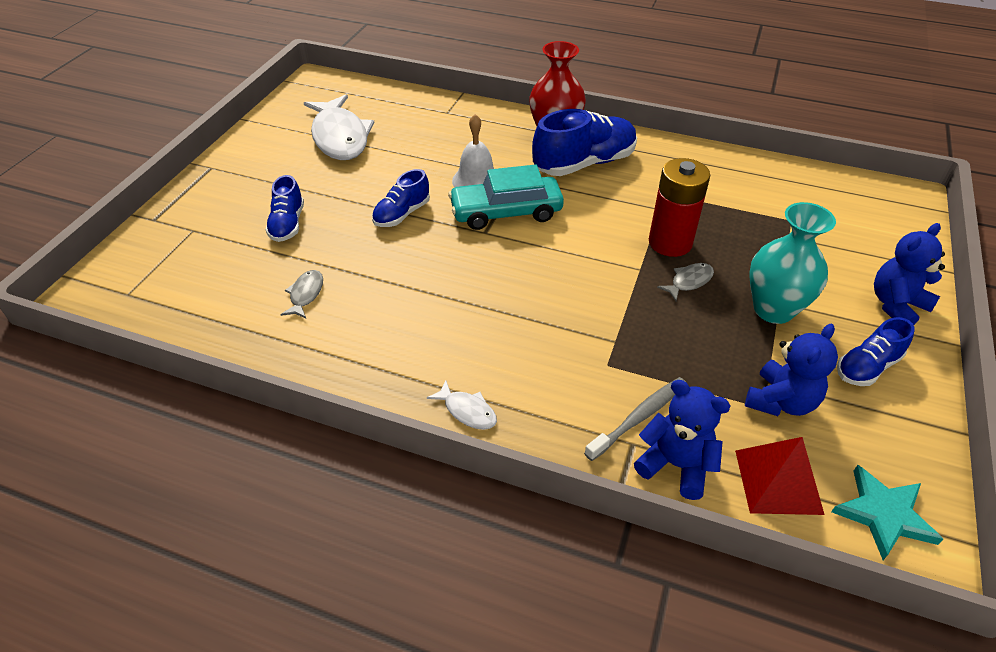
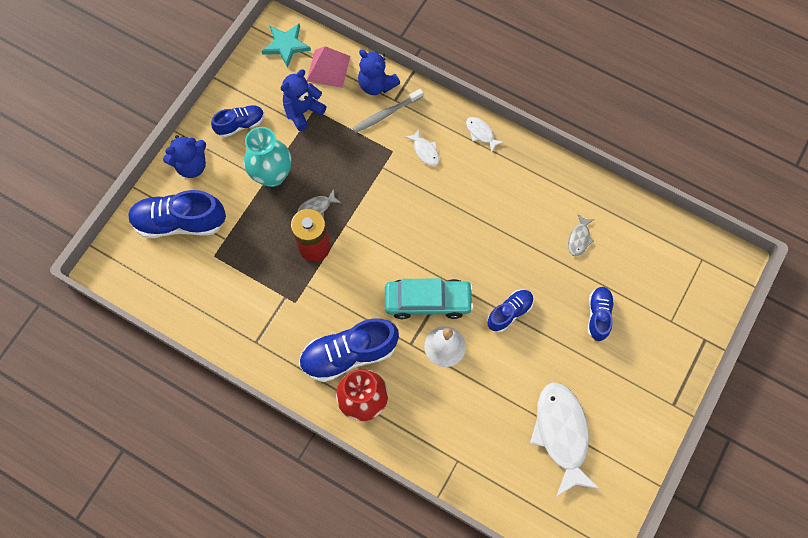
camera: 170 degrees left, 25 degrees up
(555, 371) = (425, 151): none -> white fish
(778, 481) = (328, 68): red pyramid -> pink pyramid
(859, 245) = (180, 222): none -> blue shoe

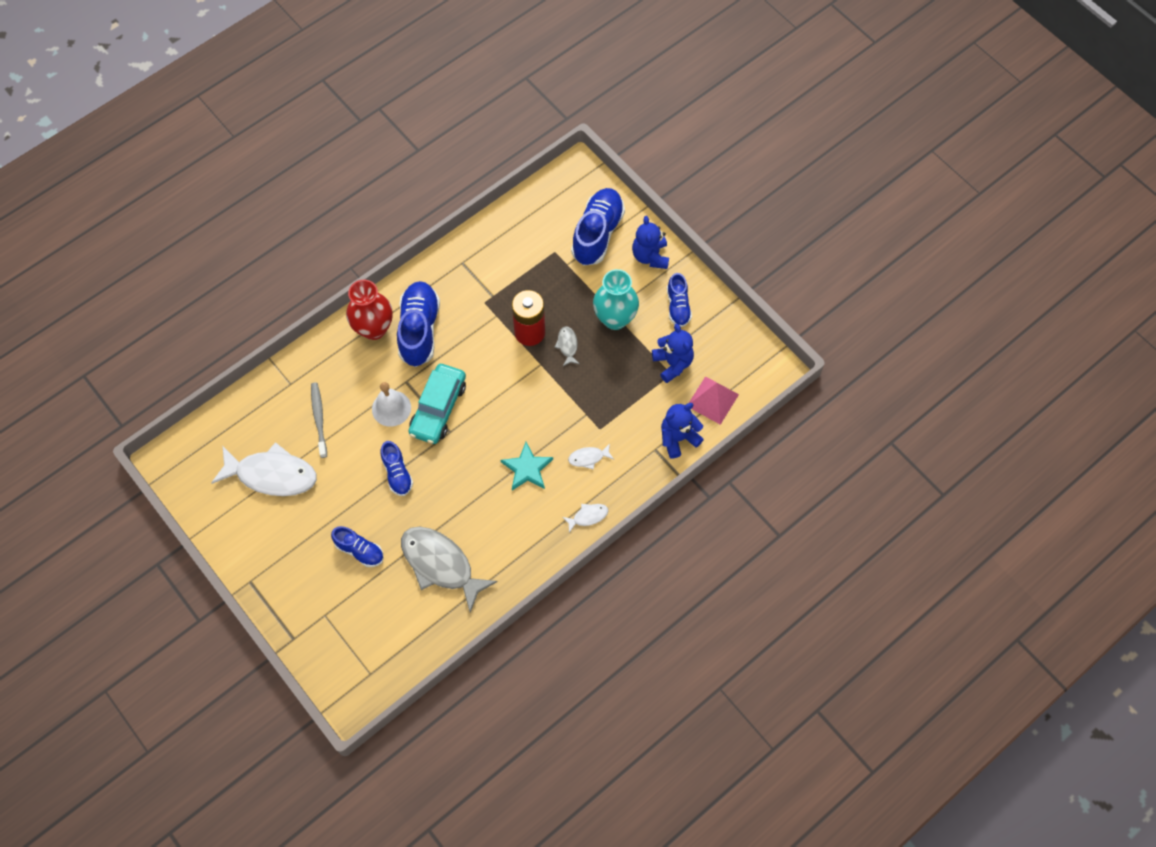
camera: 110 degrees right, 5 degrees down
(286, 45) = (752, 370): turquoise star -> turquoise star (527, 468)
(386, 114) = (642, 436): grey toothbrush -> grey toothbrush (319, 419)
(579, 238) = (441, 564): grey fish -> grey fish, size x2.27

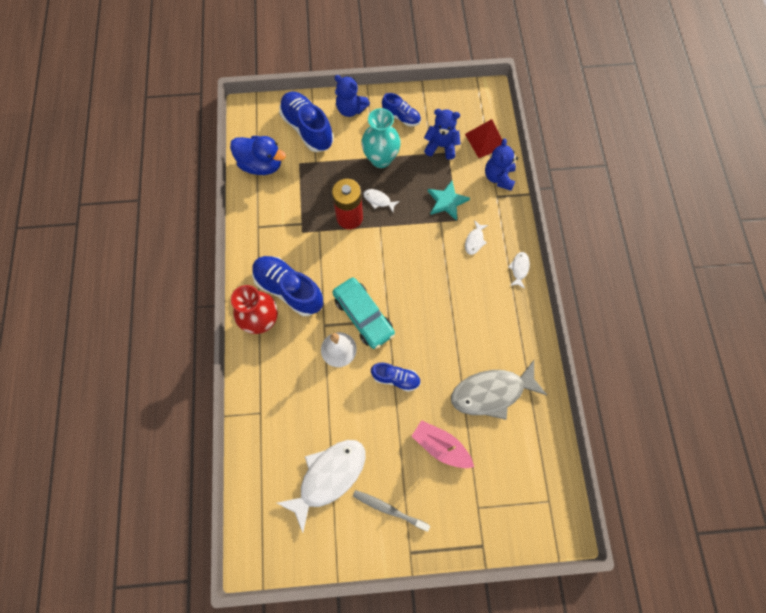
camera: 55 degrees left, 5 degrees up
(319, 419) = (307, 409): grey toothbrush -> grey toothbrush (389, 509)
(360, 550) = (441, 446): blue shoe -> pink boat
(527, 468) = (455, 285): turquoise star -> turquoise star (447, 201)
(528, 222) = (261, 165): none -> blue duck
(567, 345) = (378, 200): grey fish -> white fish
(712, 400) = (485, 140): pink pyramid -> red pyramid

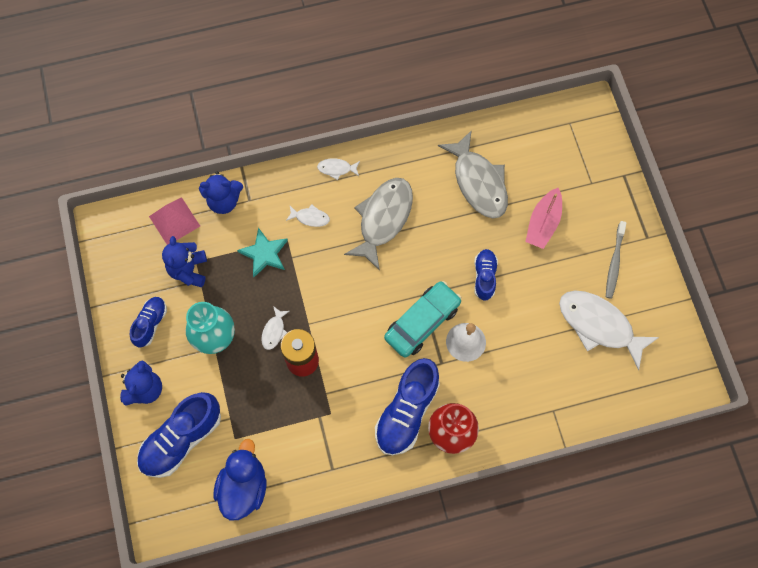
camera: 100 degrees left, 0 degrees up
(465, 300) = (383, 219): none -> grey fish
(485, 140) = (174, 221): red pyramid -> pink pyramid

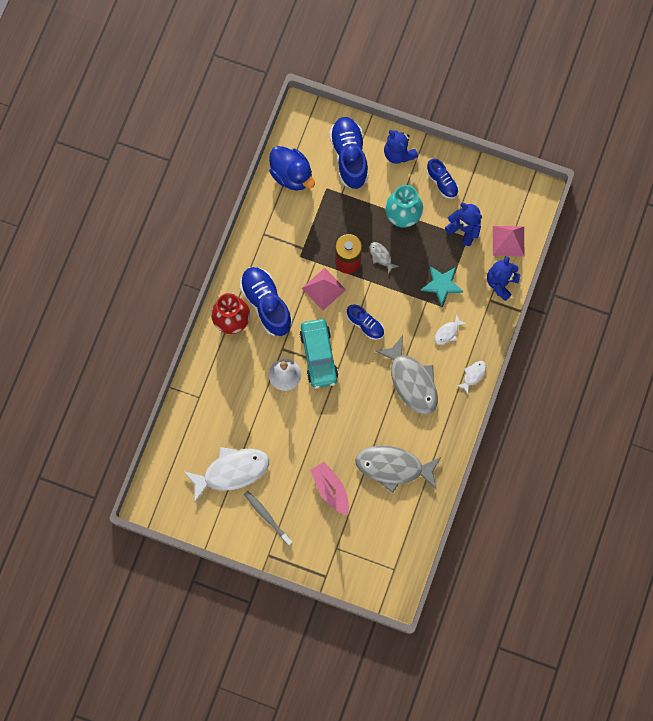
camera: 125 degrees right, 5 degrees up
(274, 331) = (381, 256): white fish -> grey fish
(349, 365) = (323, 289): none -> pink pyramid
(484, 277) = (320, 420): blue shoe -> blue shoe (365, 324)

